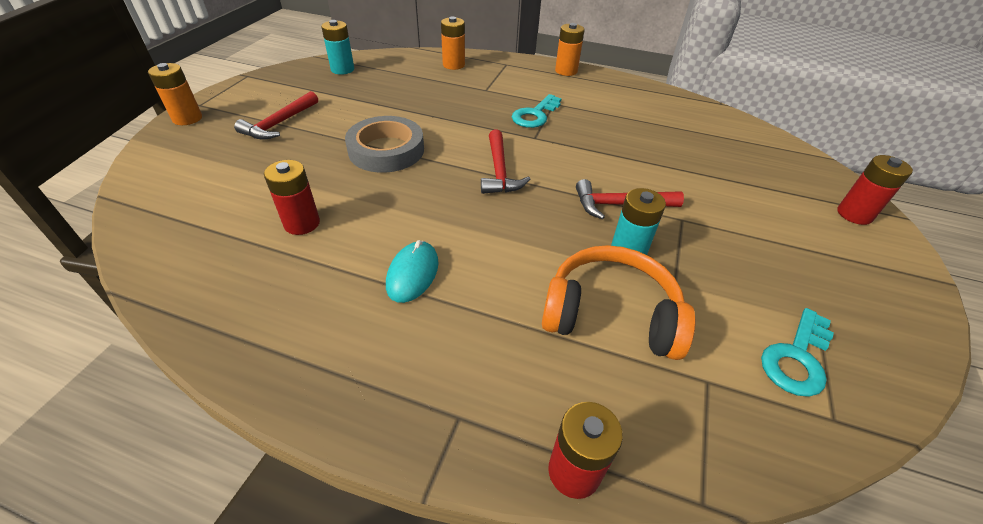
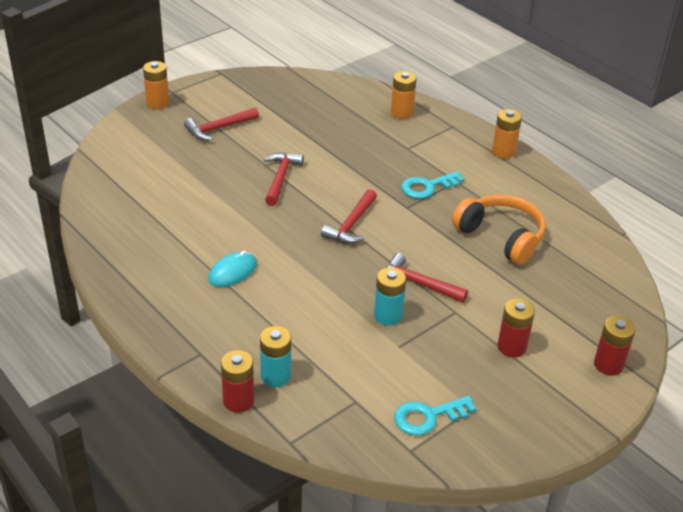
camera: 30 degrees right, 5 degrees down
(302, 223) = (187, 213): red battery -> red battery (511, 347)
(342, 69) = (300, 89): turquoise battery -> turquoise battery (275, 376)
(386, 150) = (280, 178): grey tape -> red hammer
(611, 315) = (334, 345): orange headphones -> orange headphones (501, 237)

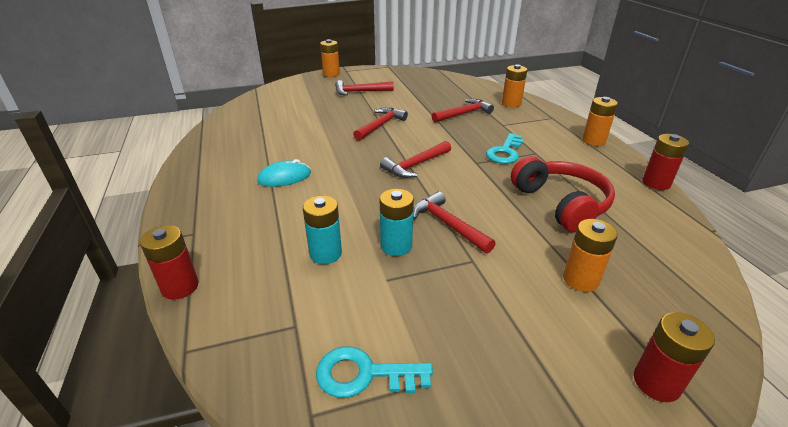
camera: 25 degrees right, 5 degrees down
(275, 376) = (238, 273): turquoise battery -> turquoise battery (325, 253)
(359, 140) = (464, 114): none -> red hammer
(427, 187) = (505, 152): turquoise key -> turquoise key turned 60 degrees counterclockwise
(501, 237) = (561, 203): orange headphones -> red headphones
(511, 347) = (522, 318): red battery -> red battery (656, 183)
(540, 305) = (580, 279): none -> orange battery

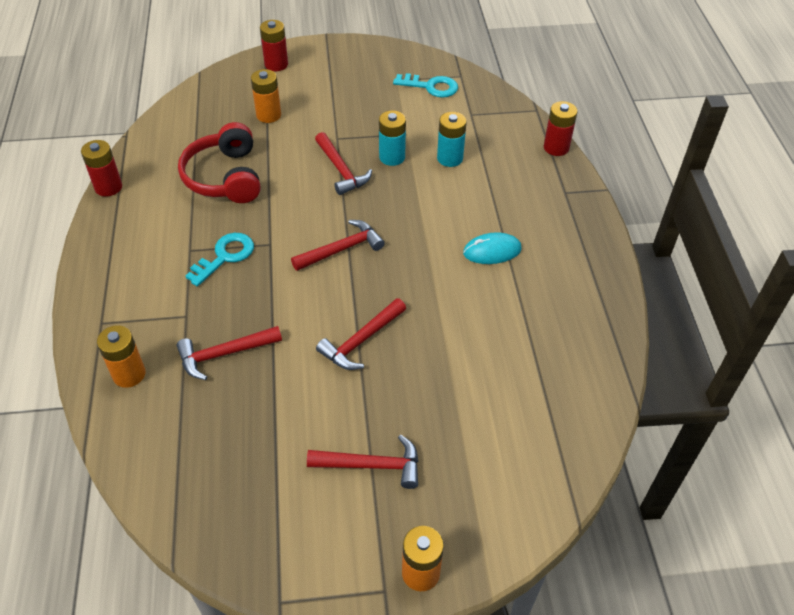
camera: 170 degrees left, 15 degrees up
(593, 140) = (98, 261): orange battery -> none

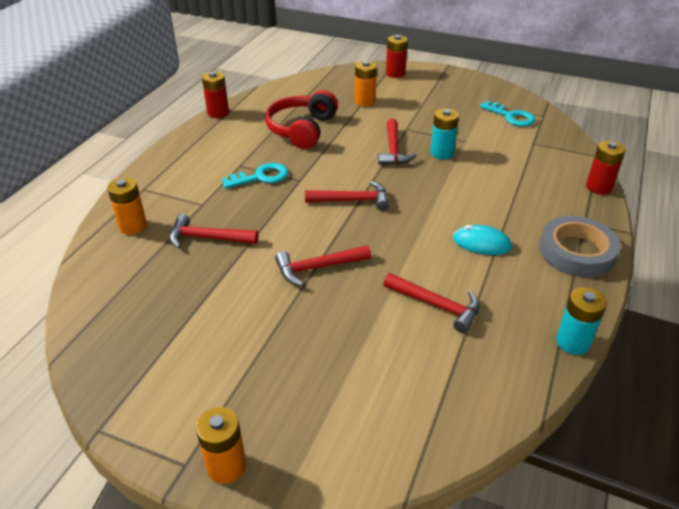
camera: 30 degrees right, 10 degrees down
(372, 465) = (254, 361): red hammer -> red hammer (437, 305)
(450, 158) = (492, 167): turquoise battery -> turquoise battery (573, 342)
(575, 228) = (576, 252): none -> grey tape

